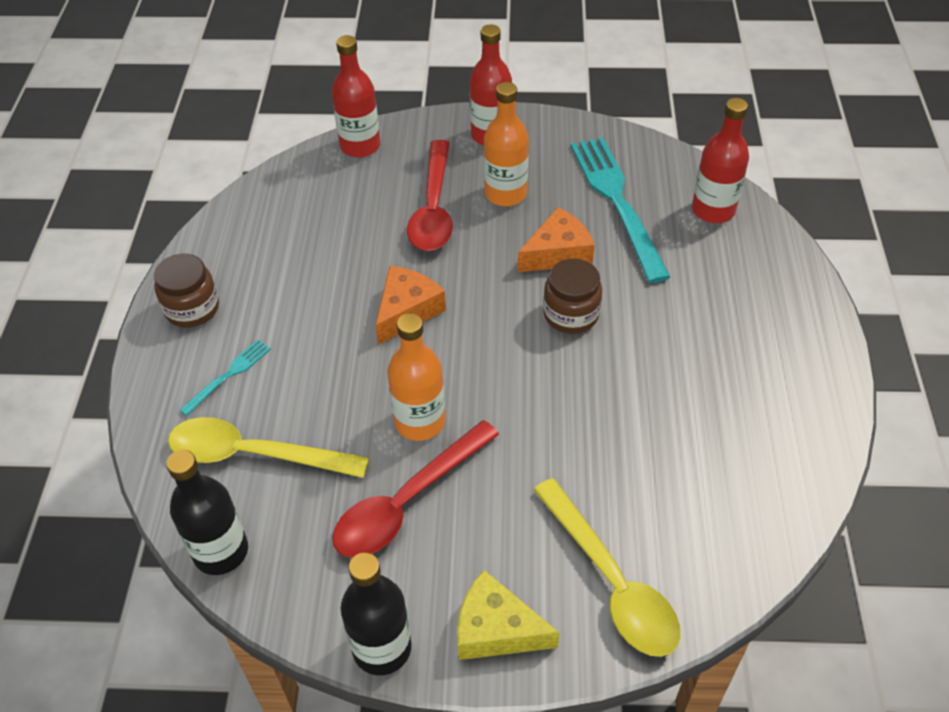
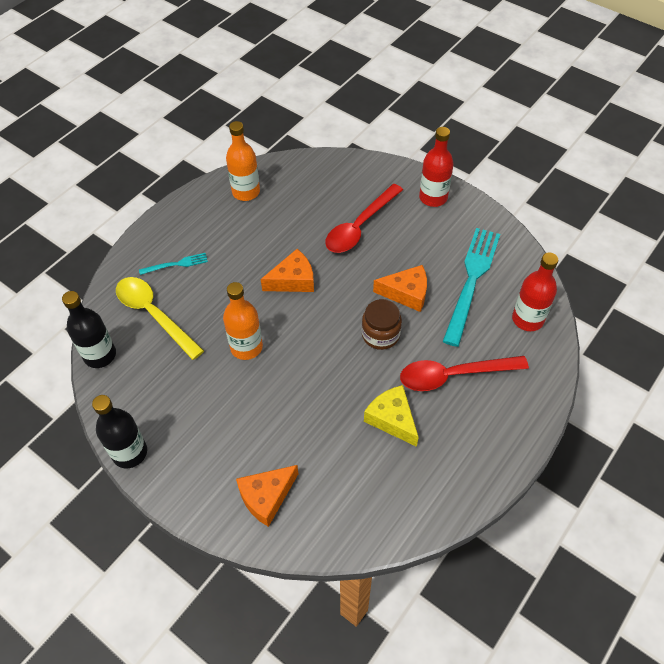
camera: 35 degrees right, 5 degrees up
(192, 308) = (188, 217): brown jar -> none
(360, 146) = (352, 166): red bottle -> none
(407, 501) = (204, 386): red spoon -> red spoon (453, 375)
(496, 629) = (189, 481): yellow cheese -> yellow cheese (392, 419)
(505, 194) = (409, 239): orange bottle -> orange bottle (246, 192)
(611, 581) = (266, 497): yellow spoon -> orange cheese

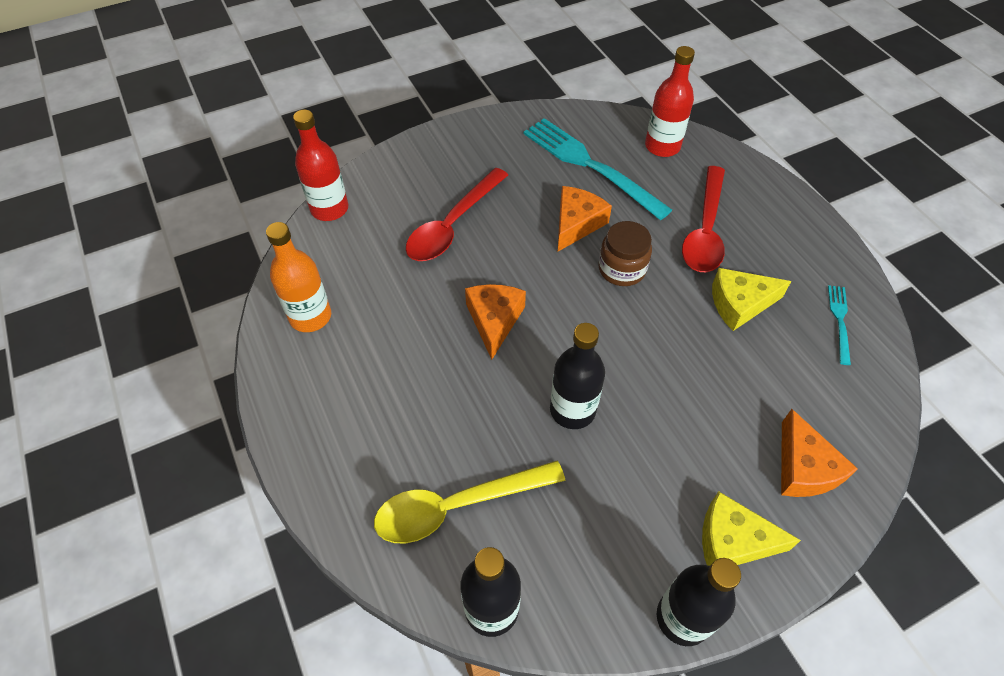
camera: 65 degrees left, 0 degrees up
(177, 264) = (382, 445): turquoise fork -> turquoise fork (839, 320)
(192, 466) = (733, 540): none -> yellow cheese
(246, 347) = (572, 410): orange bottle -> black bottle
(360, 226) = (452, 225): red spoon -> red spoon turned 60 degrees clockwise
(433, 197) = (455, 147): red bottle -> red bottle (329, 209)

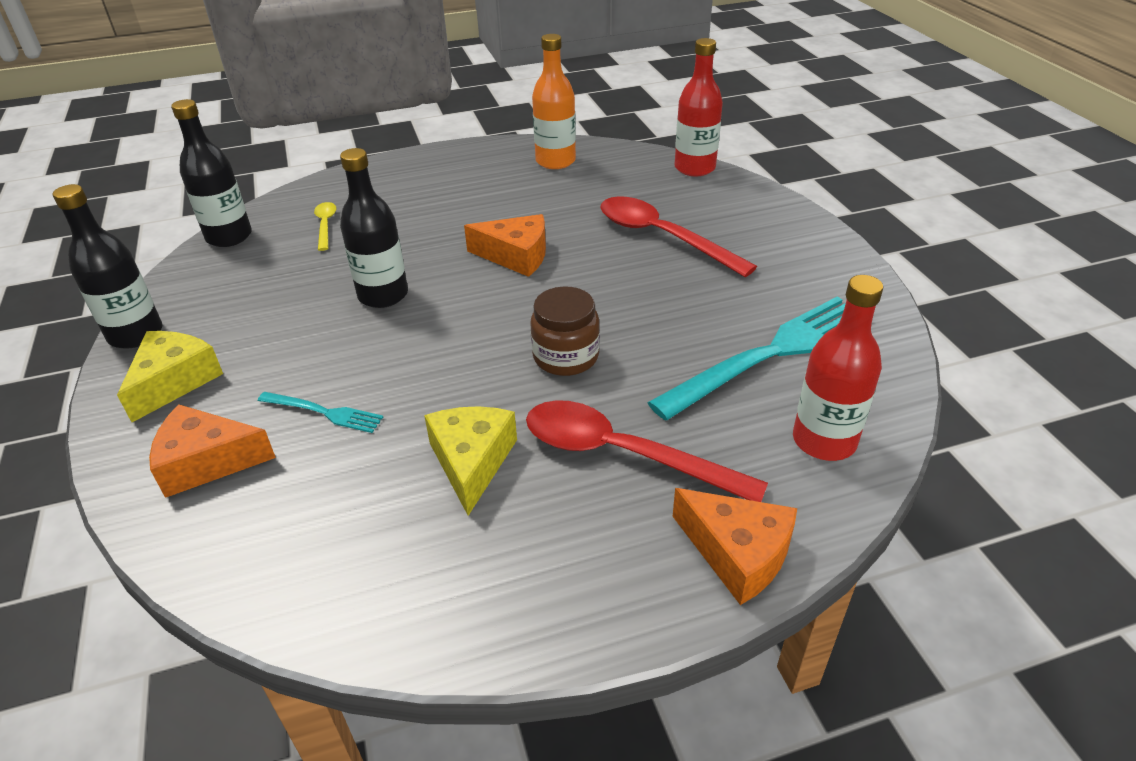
camera: 100 degrees right, 15 degrees down
(457, 506) = (325, 225): yellow spoon -> yellow spoon, size x0.48
(576, 224) = (653, 328): orange cheese -> orange cheese (737, 553)
(839, 320) = (399, 579): turquoise fork -> turquoise fork (325, 412)

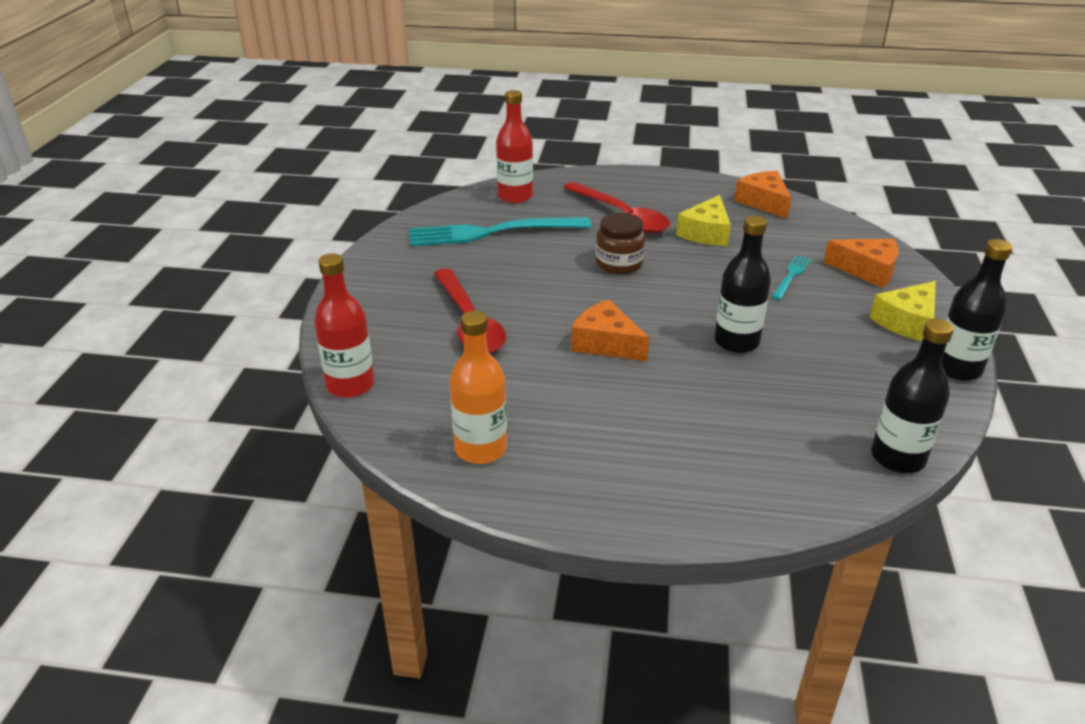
camera: 155 degrees left, 5 degrees down
(325, 225) = (784, 438): yellow spoon -> none
(325, 412) = (791, 275): turquoise fork -> turquoise fork turned 75 degrees clockwise
(737, 553) = (599, 178): orange cheese -> orange cheese (763, 202)

